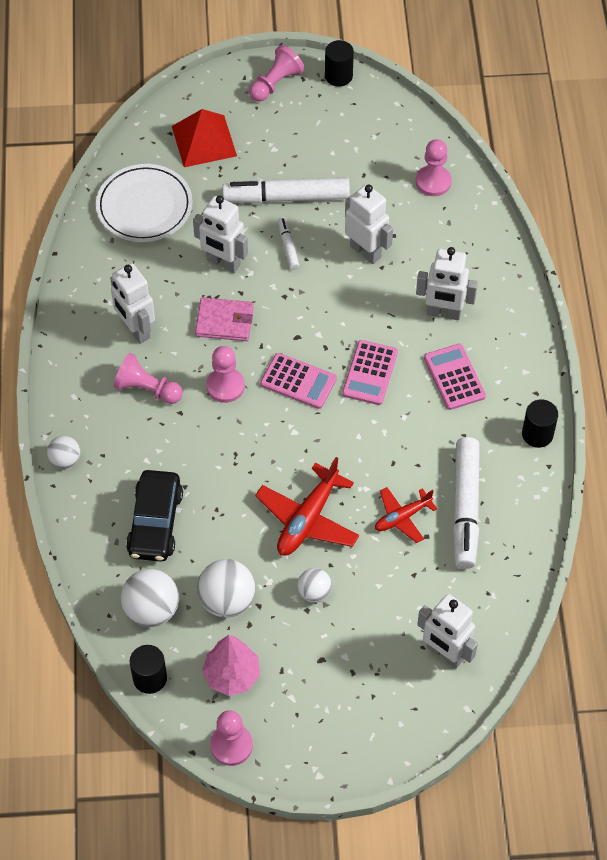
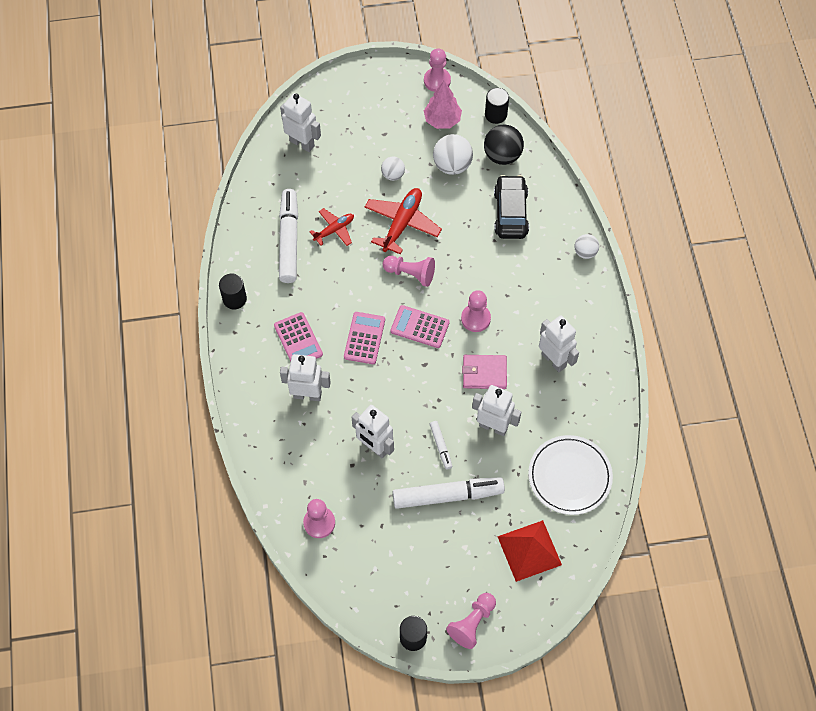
camera: 175 degrees right, 5 degrees up
(147, 389) = (535, 311): pink pawn -> pink pawn (410, 274)
(151, 610) = (502, 155): white ball -> black ball

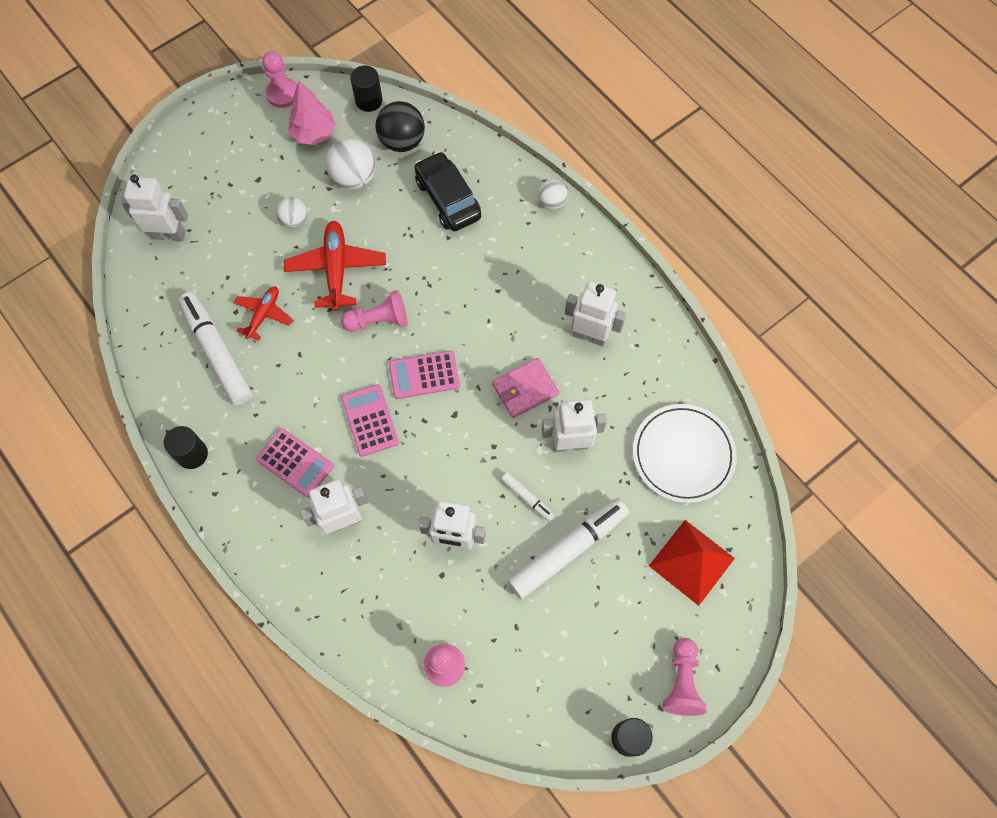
camera: 30 degrees left, 5 degrees up
(475, 318) = (479, 334): pink pawn -> none

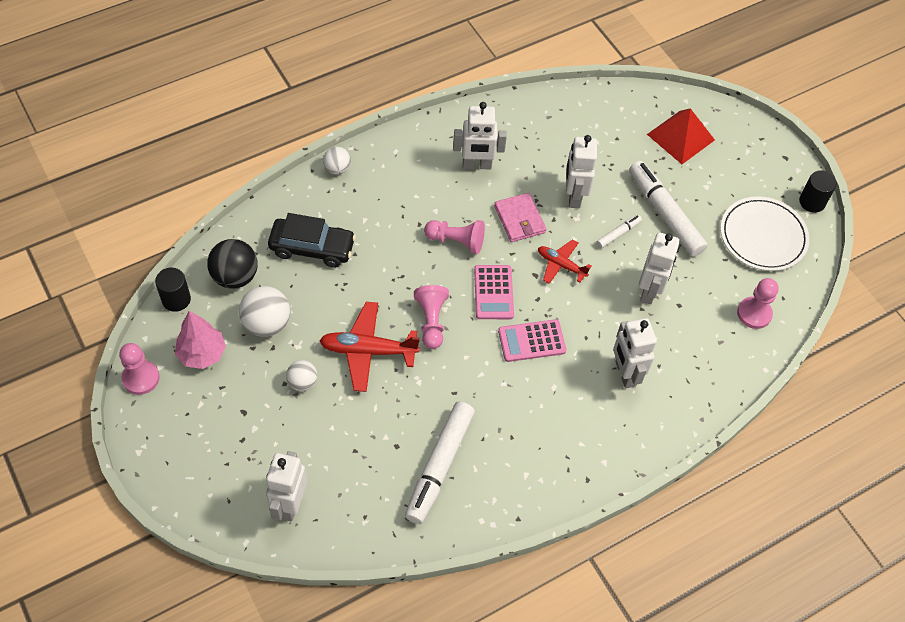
camera: 85 degrees left, 10 degrees down
(192, 454) = (545, 497): black cylinder -> none
(217, 352) = (439, 466): white marker -> white marker turned 45 degrees counterclockwise
(263, 315) = (405, 420): red plane -> red plane (561, 265)
(295, 463) = (565, 407): pink calculator -> none
(448, 199) = (312, 248): black car -> black car turned 150 degrees counterclockwise
(590, 335) = (477, 165): white robot -> white robot turned 120 degrees counterclockwise
(682, 681) = (771, 161): pink pawn -> pink pawn (456, 241)
(683, 454) = (593, 124): white plate -> white plate (763, 236)

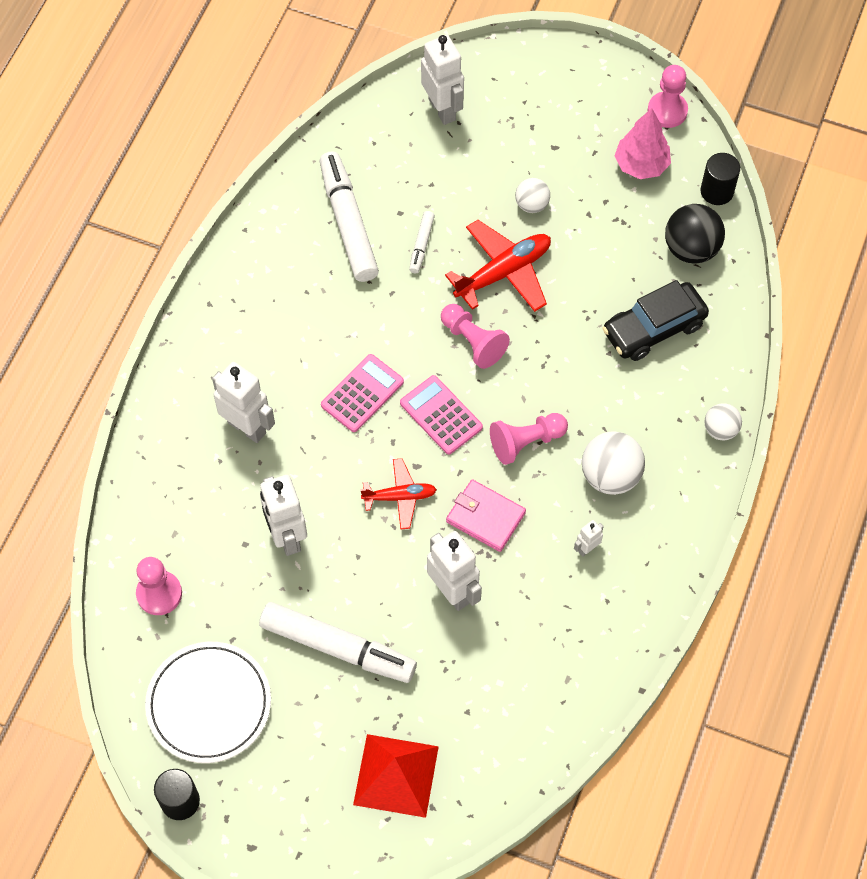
camera: 145 degrees right, 5 degrees up
(267, 323) = (616, 229): white ball -> white ball (610, 476)
(477, 165) = (587, 548): white robot -> white robot, size x0.48
(618, 234) = (369, 581): white marker -> white marker (421, 245)

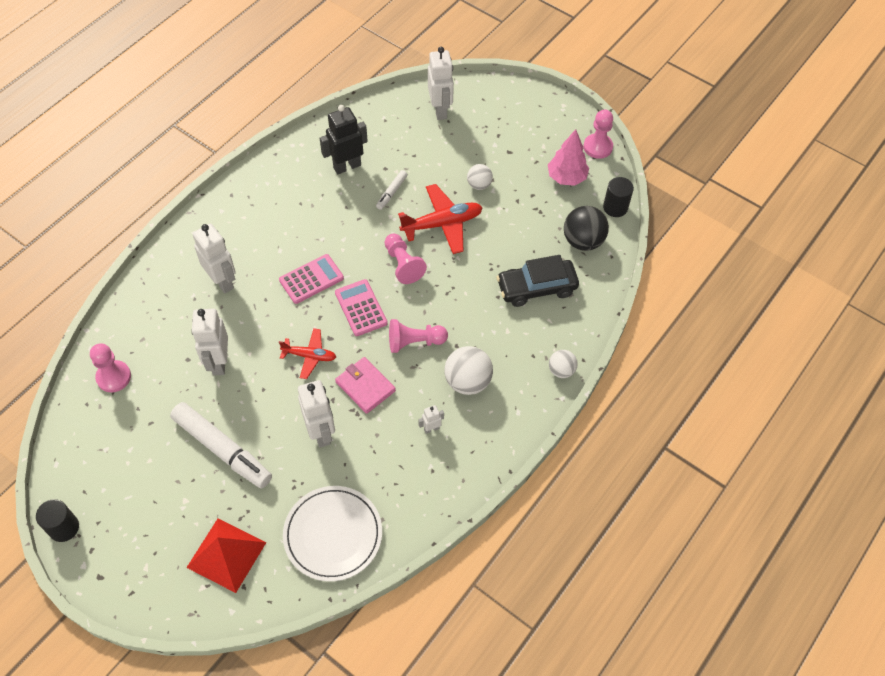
camera: 15 degrees right, 5 degrees down
(209, 704) = (114, 463): white plate -> white plate (333, 534)
(348, 223) = (347, 166): white marker -> black robot

